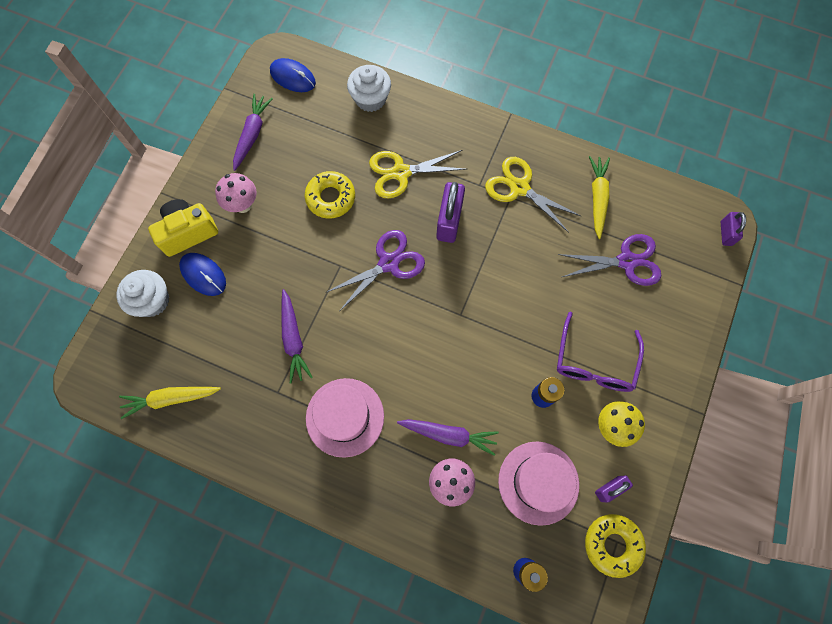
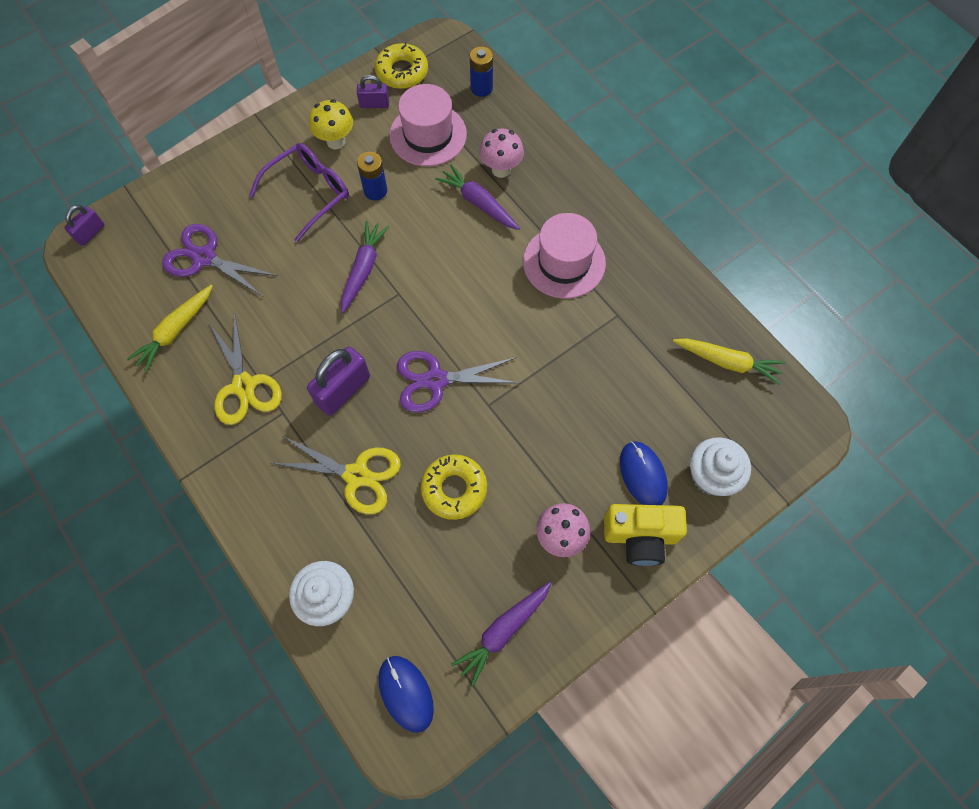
camera: 150 degrees left, 5 degrees down
(293, 339) = (577, 356): purple carrot -> purple carrot (363, 269)

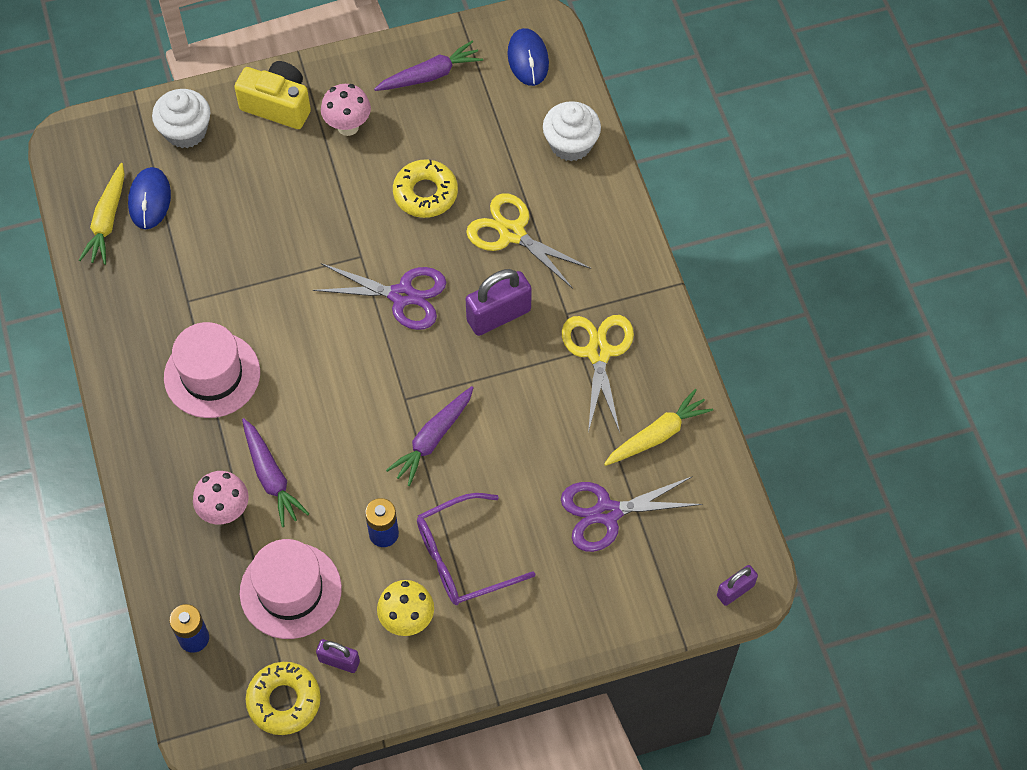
camera: 160 degrees left, 5 degrees down
(204, 258) = (607, 513): purple scissors -> purple scissors turned 120 degrees clockwise
(643, 475) = (247, 151): blue mouse -> blue mouse (149, 200)
(727, 362) = (107, 220): yellow carrot -> yellow carrot turned 120 degrees counterclockwise

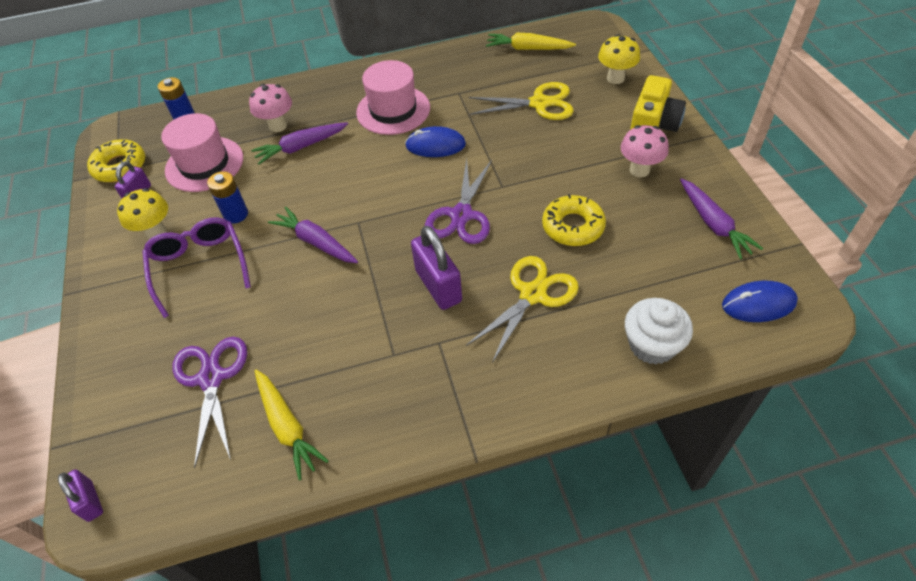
camera: 95 degrees right, 10 degrees down
(149, 200) = (548, 66): blue mouse -> blue mouse (435, 145)
(186, 131) = (615, 78): white cupcake -> yellow mushroom
(598, 353) = (391, 371): yellow scissors -> yellow scissors (539, 103)

